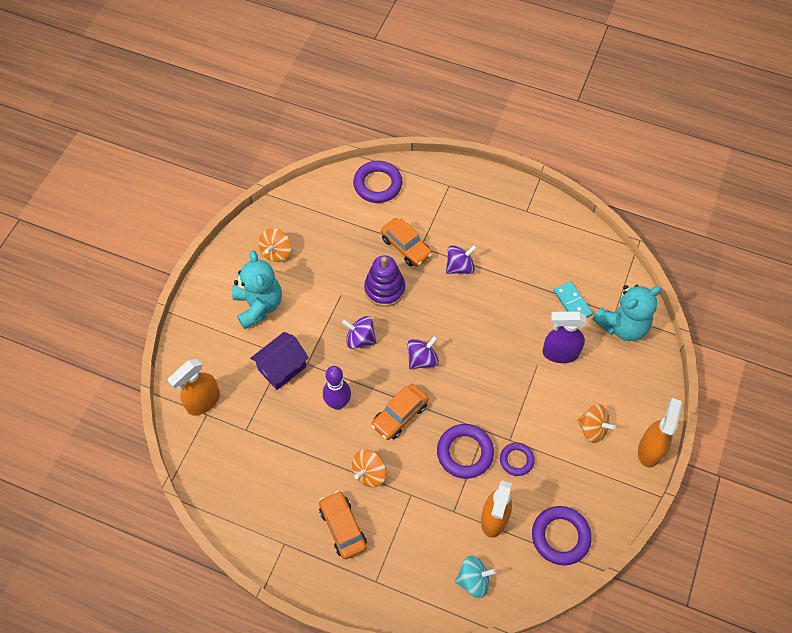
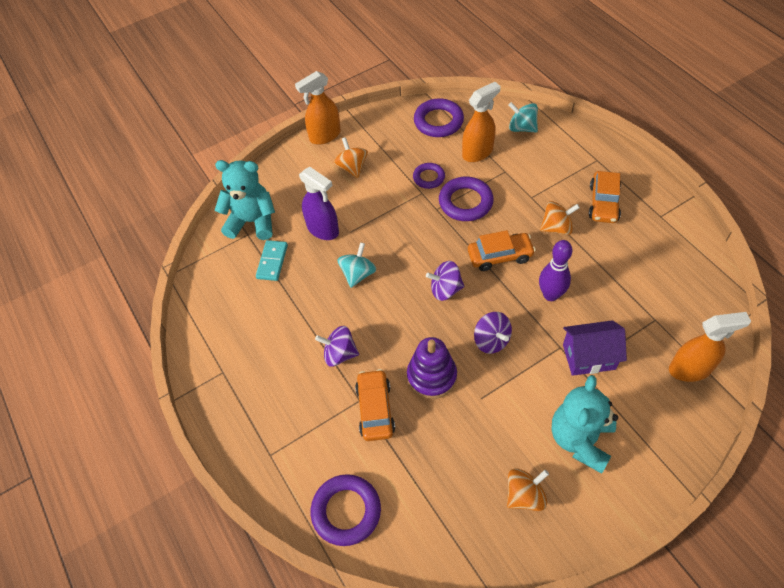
camera: 140 degrees left, 5 degrees down
(498, 332) = (358, 274): none -> turquoise spinning top

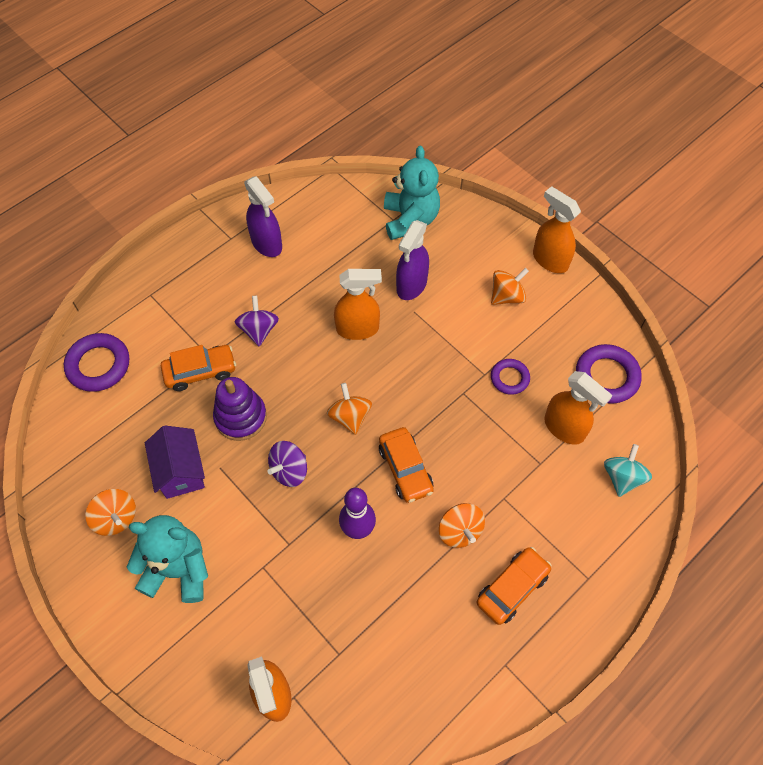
camera: 75 degrees right, 5 degrees up
(241, 339) = (267, 244): none -> purple spray bottle
(272, 262) = (362, 249): turquoise domino -> none
(358, 274) = (358, 329): turquoise spinning top -> orange spray bottle
(445, 289) = (350, 416): purple spinning top -> orange spinning top
(465, 202) = (479, 423): purple ring -> none
(589, 357) = (279, 576): purple house -> purple house (181, 471)
(603, 203) = (512, 588): orange car -> orange car turned 135 degrees clockwise

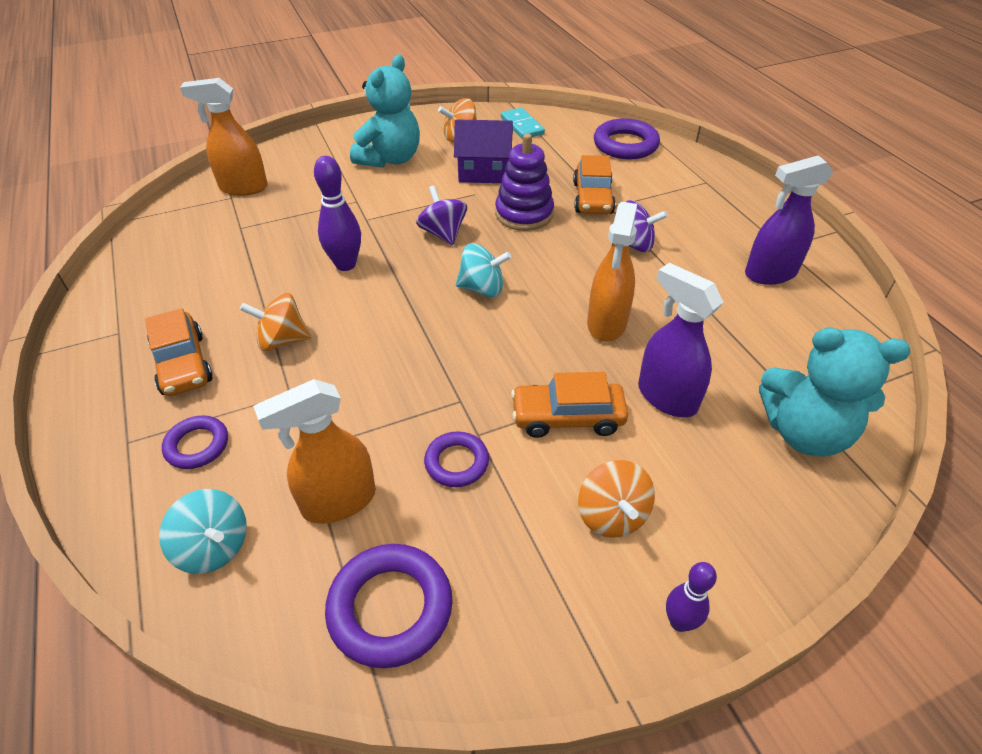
camera: 110 degrees right, 15 degrees down
(78, 466) = (522, 126): none -> turquoise domino
(350, 416) = (482, 288): orange spinning top -> turquoise spinning top
(405, 469) = (388, 316): orange car -> orange car (567, 417)
(549, 260) = (679, 622): orange spray bottle -> purple bowling pin
(569, 531) = (197, 445): none -> purple ring

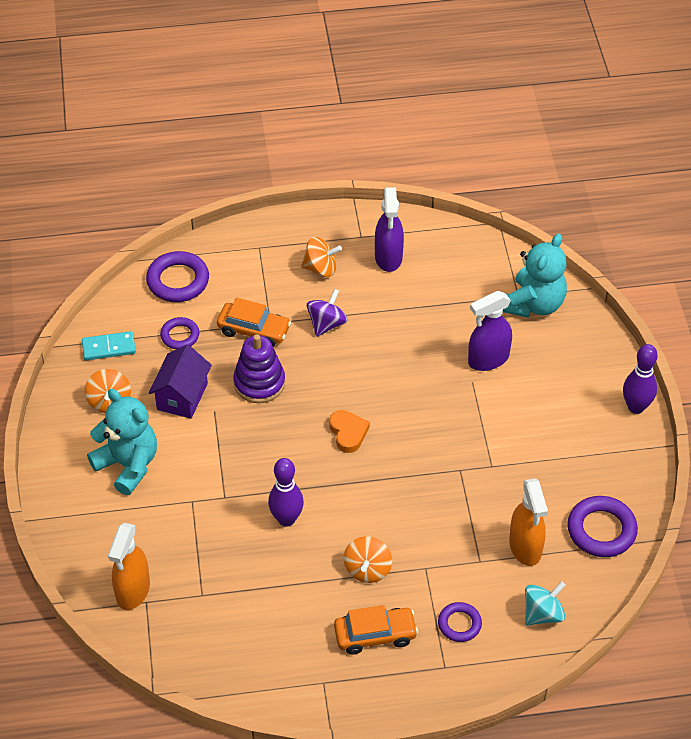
camera: 75 degrees left, 5 degrees up
(443, 233) = (267, 445): purple spinning top -> none
(456, 462) = (511, 481): purple ring -> purple ring (180, 335)
(482, 288) = (348, 433): turquoise spinning top -> orange heart
(567, 417) = (490, 415): orange car -> none
(606, 324) = (411, 369): orange spray bottle -> none
(612, 515) = (567, 415): orange spinning top -> orange spinning top (321, 268)
(679, 622) = (636, 407): purple bowling pin -> purple bowling pin, size x1.60

